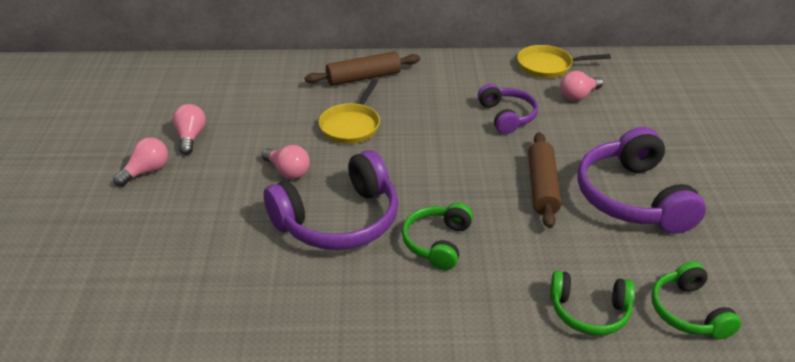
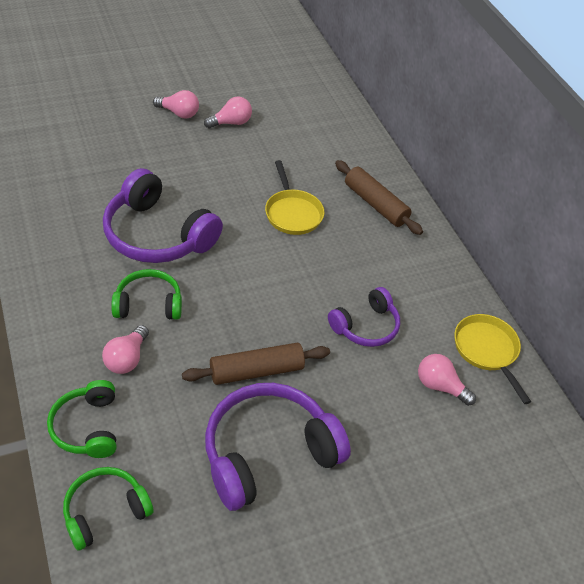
camera: 65 degrees right, 10 degrees up
(288, 171) = (209, 189): pink light bulb -> pink light bulb (127, 359)
(351, 125) = (292, 213): yellow pan -> yellow pan turned 105 degrees counterclockwise

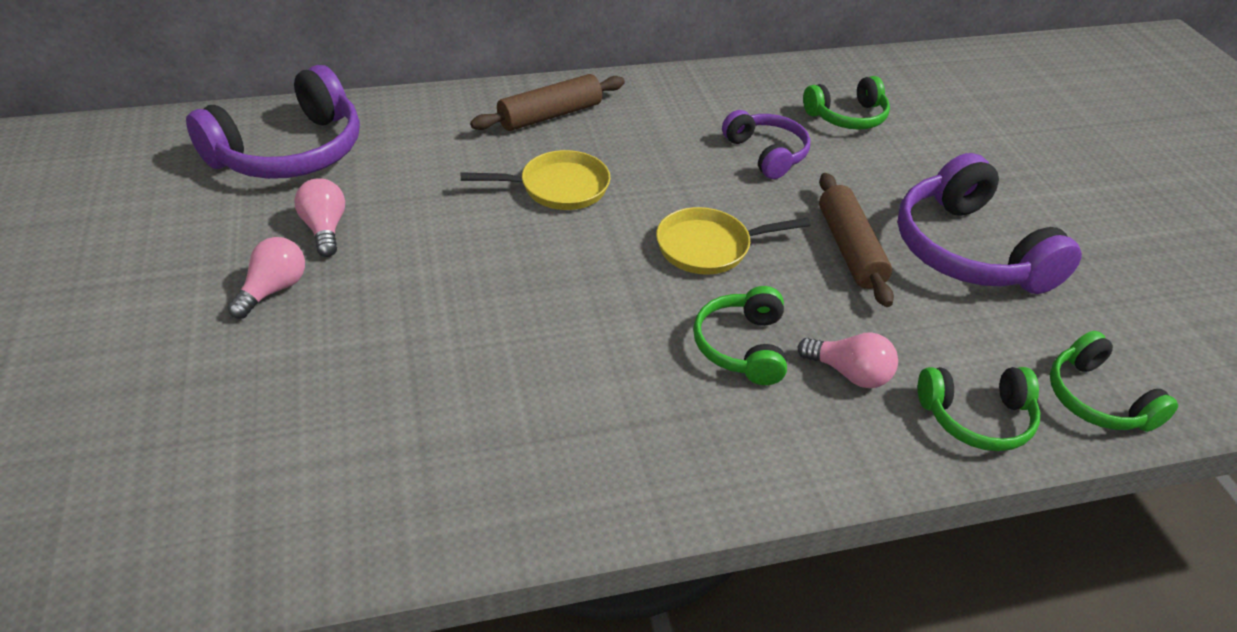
camera: 80 degrees left, 5 degrees down
(157, 235) = (592, 331): purple headphones -> purple headphones (289, 152)
(440, 386) = (847, 117): pink light bulb -> green headphones
(487, 350) = (793, 79): yellow pan -> yellow pan (709, 247)

